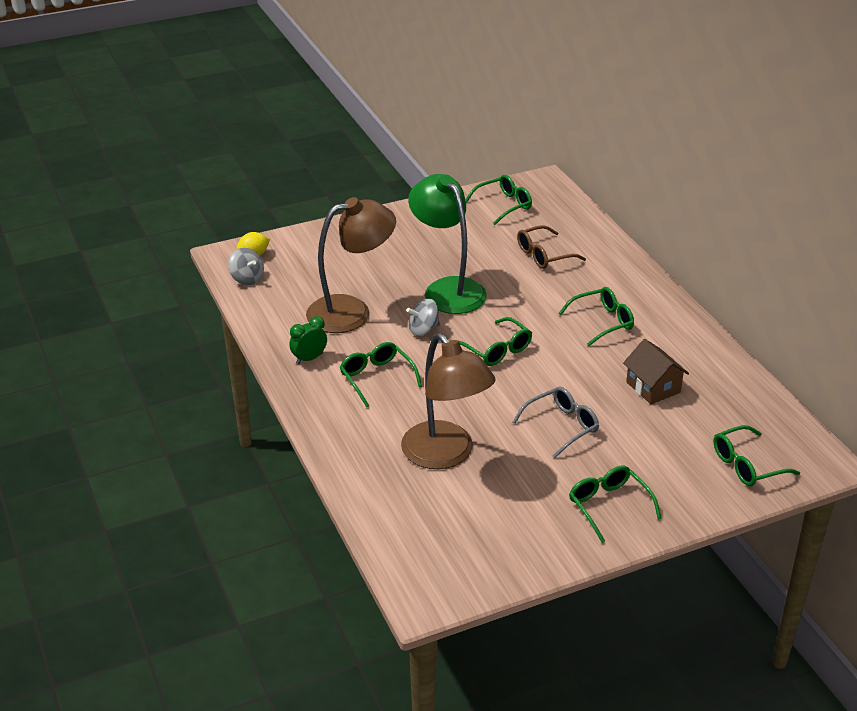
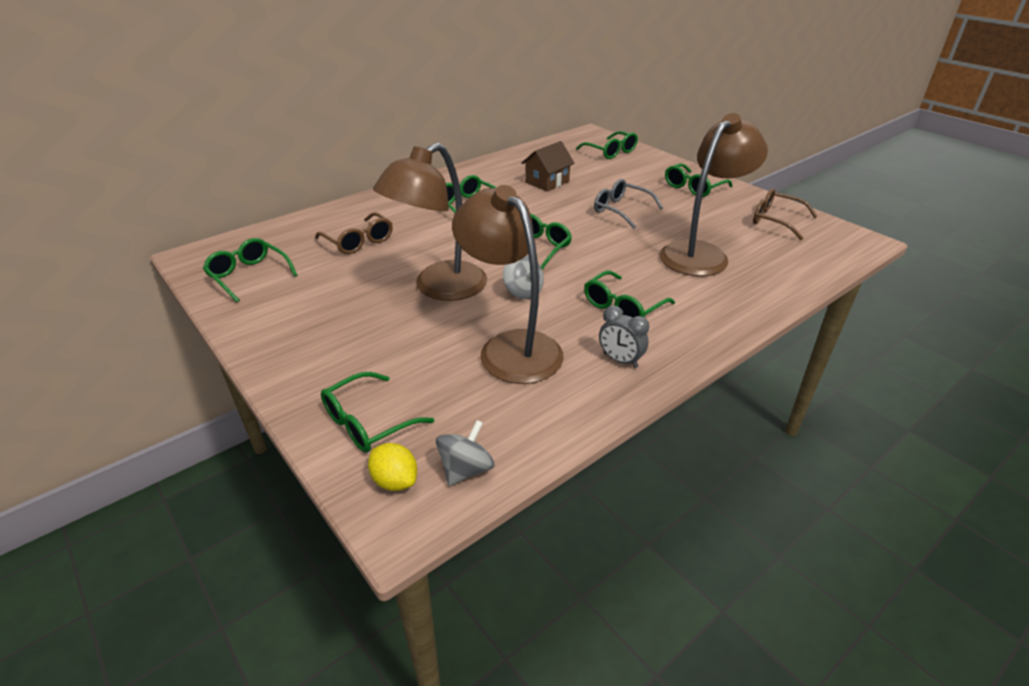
camera: 105 degrees left, 0 degrees up
(306, 249) = (367, 423): none -> green glasses
(309, 358) = (620, 360): green clock -> grey clock
(447, 289) = (439, 288): green lamp -> brown lamp
(497, 545) = (775, 220): none -> brown glasses

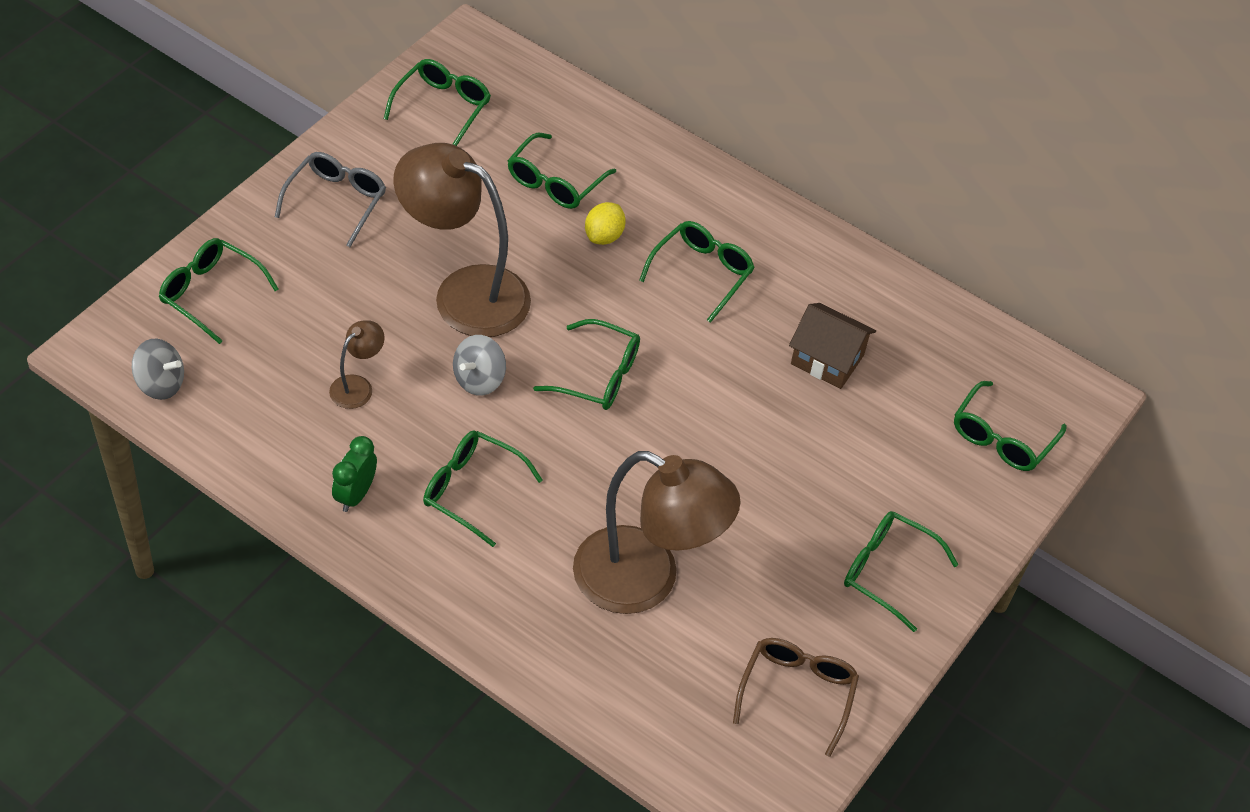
camera: 70 degrees right, 15 degrees up
(359, 241) = (555, 182): brown glasses -> green glasses
(395, 481) = (139, 335): yellow lemon -> yellow lemon (604, 236)
(510, 347) = (357, 386): brown lamp -> brown lamp, size x0.43
(620, 360) = (355, 495): grey clock -> green clock
(621, 210) = (758, 470): grey glasses -> grey glasses (336, 201)

